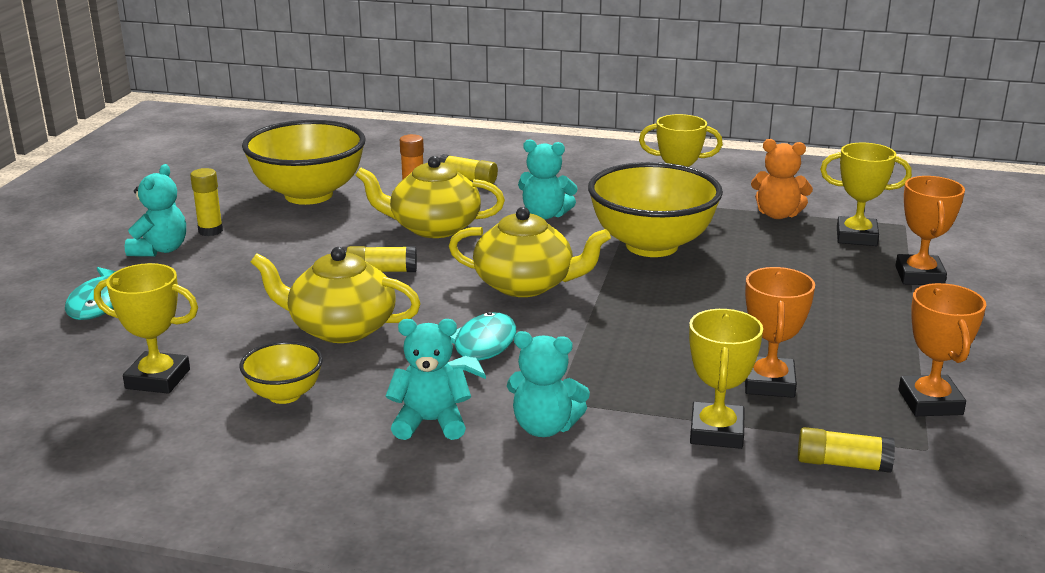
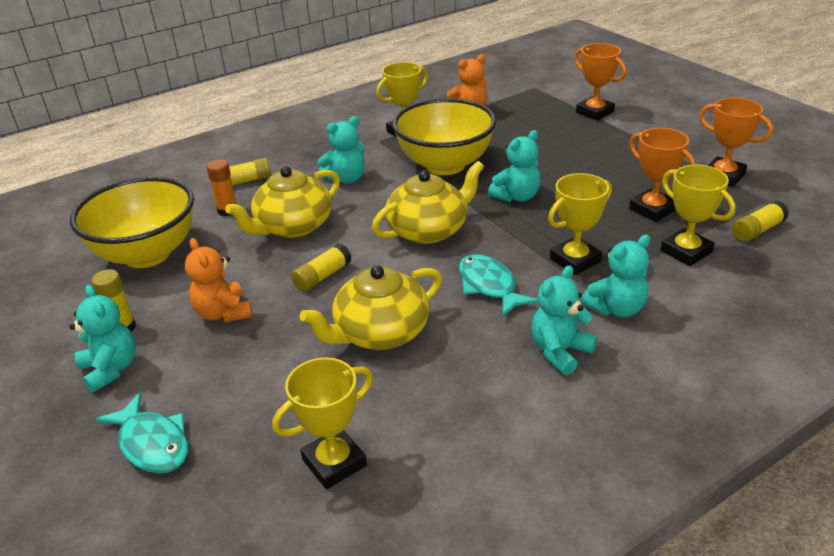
camera: 45 degrees left, 10 degrees up
(277, 256) = (223, 313): none -> orange teddy bear
(284, 395) = (443, 403): yellow bowl -> none
(658, 302) = (516, 196): none -> turquoise teddy bear
(856, 237) = (528, 105): yellow trophy -> yellow trophy (575, 260)

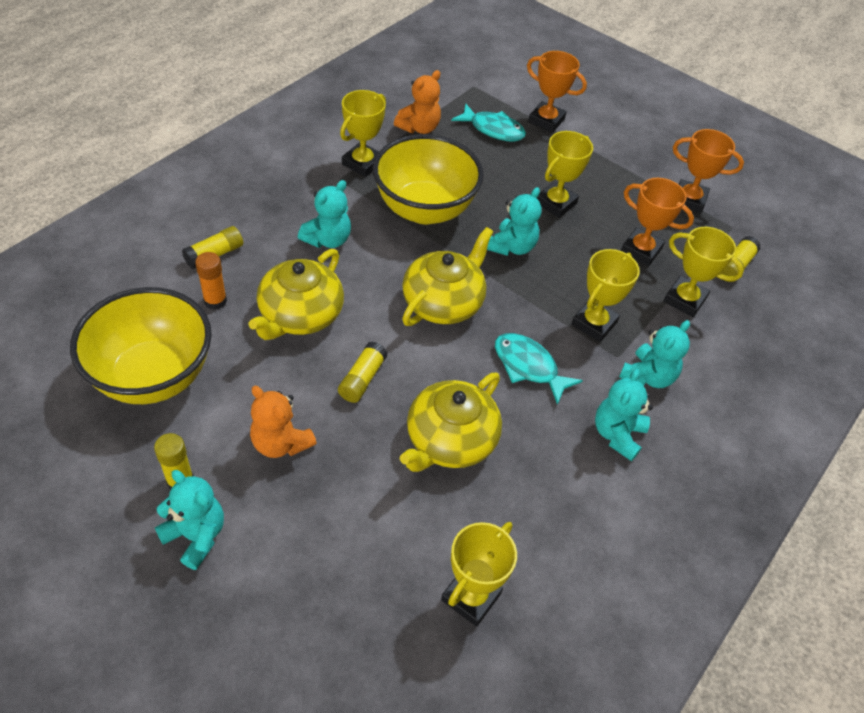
camera: 25 degrees left, 15 degrees up
(152, 443) = (288, 615): turquoise fish -> turquoise fish (493, 129)
(577, 169) = (556, 203): none -> yellow trophy

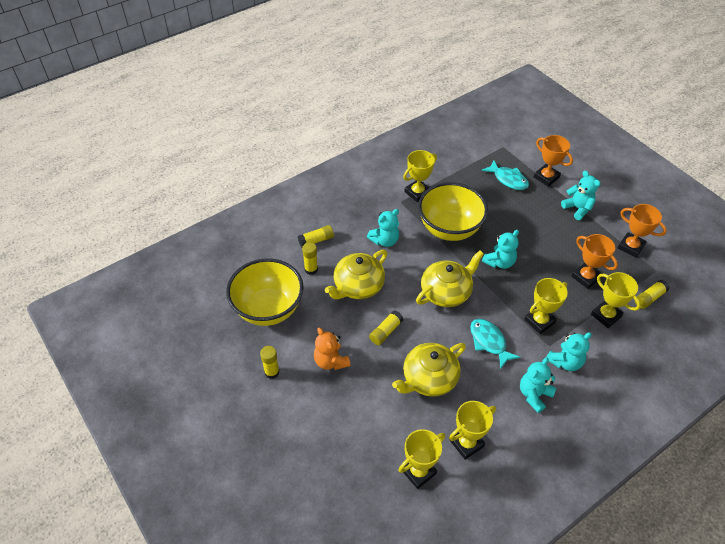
camera: 20 degrees right, 0 degrees up
(196, 536) = (274, 404): turquoise teddy bear -> turquoise teddy bear (577, 208)
(215, 301) = (311, 269): orange glue stick -> yellow glue stick
(419, 128) = (459, 172): orange teddy bear -> none
(556, 203) = (536, 236): yellow trophy -> yellow trophy (466, 443)

